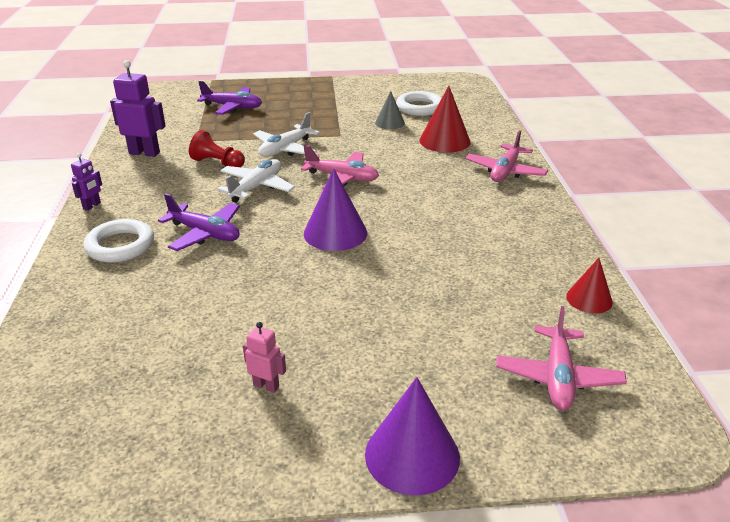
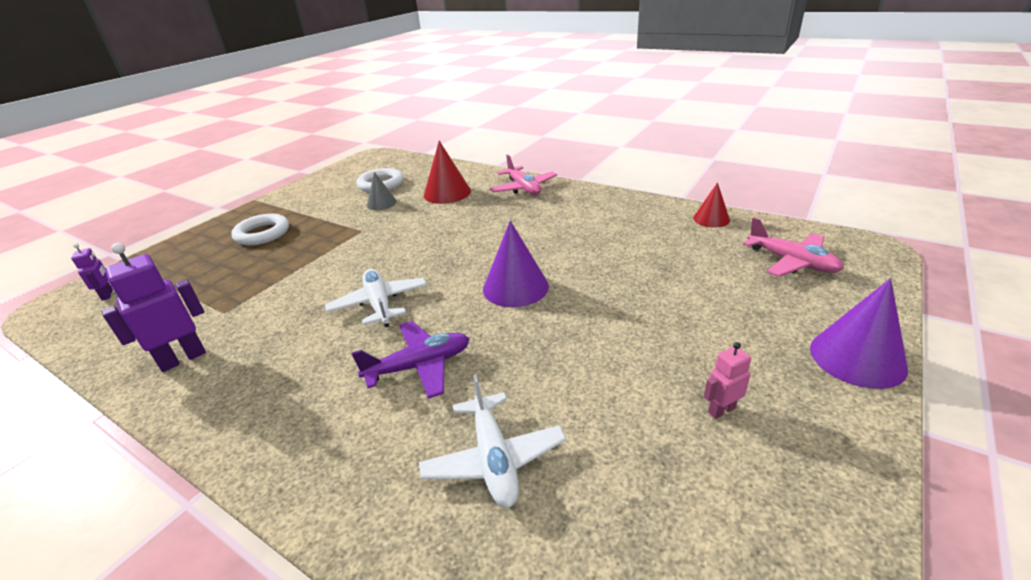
camera: 50 degrees left, 0 degrees up
(92, 206) = (232, 444): purple robot -> purple robot (108, 295)
(120, 246) = (360, 444): white ring -> white ring (262, 234)
(217, 163) = (295, 313): red pawn -> none
(232, 107) = (201, 267): purple plane -> none
(285, 149) = (337, 265): white plane -> white plane (494, 458)
(342, 178) = (433, 254): pink plane -> none

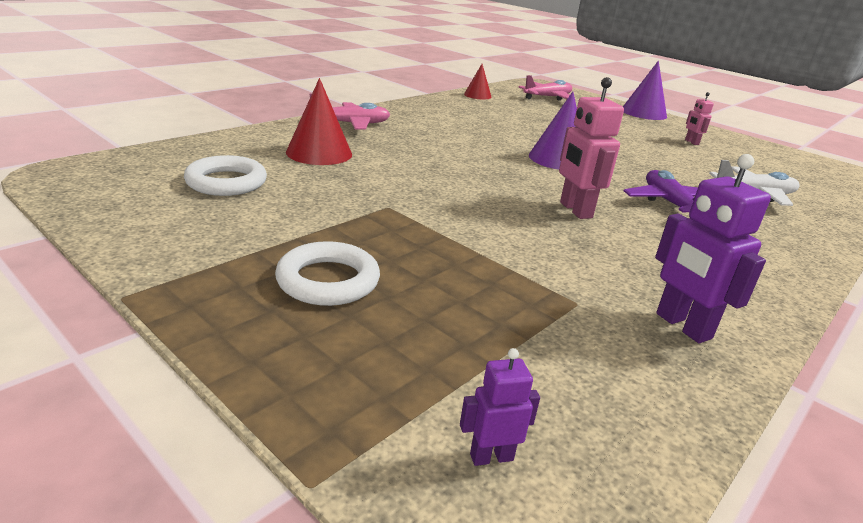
camera: 85 degrees left, 5 degrees down
(379, 304) = (575, 210): white plane -> pink robot
(381, 203) = (306, 188): grey cone -> none

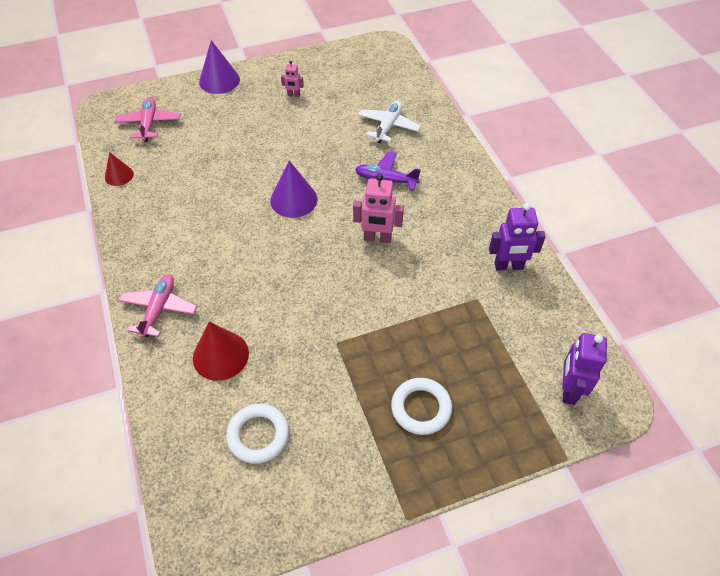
camera: 60 degrees left, 25 degrees up
(491, 457) = (568, 390): purple robot -> purple robot, size x1.85

